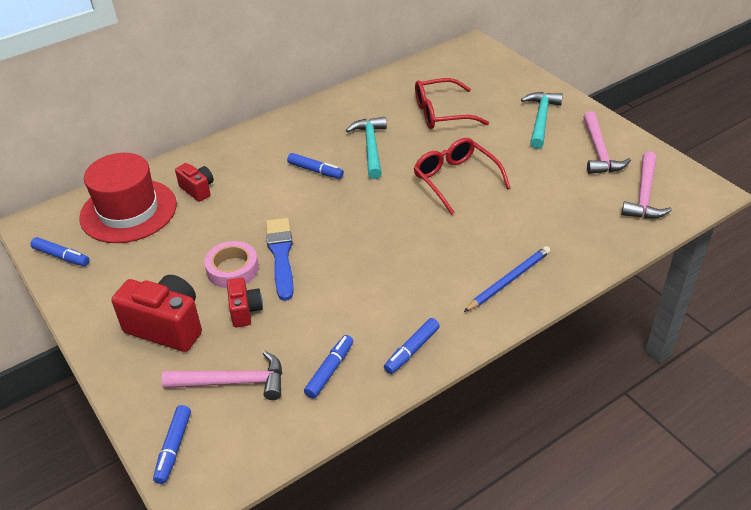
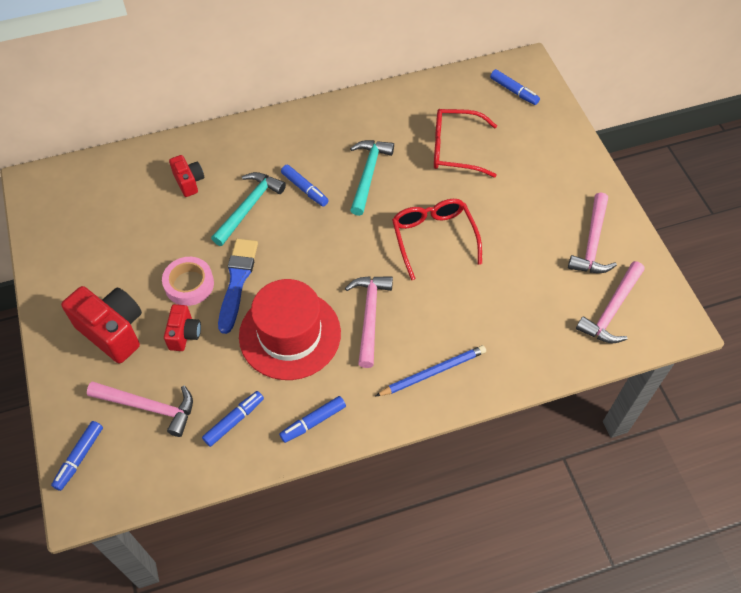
camera: 15 degrees right, 15 degrees up
(61, 256) = (47, 226): blue marker -> blue marker (514, 91)
(128, 211) = (120, 190): red hat -> red hat (290, 334)
(425, 251) = (370, 316): none -> pink hammer
(541, 119) = (552, 185): turquoise hammer -> turquoise hammer (249, 207)

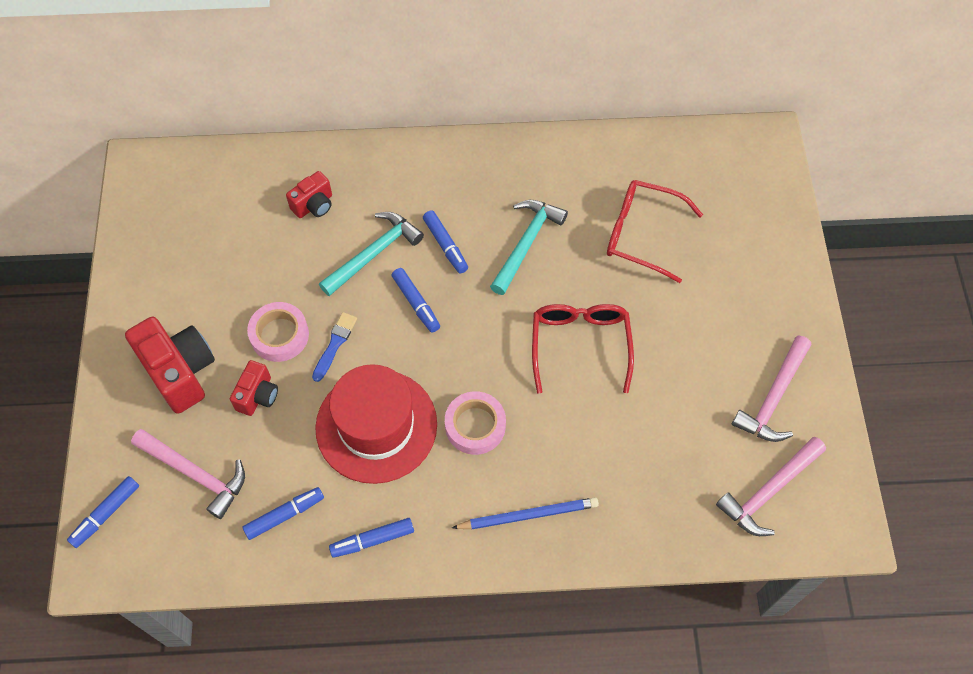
camera: 15 degrees right, 5 degrees up
(189, 182) = (314, 205): red camera -> red camera turned 60 degrees clockwise
(237, 281) = (335, 344): blue brush -> blue brush, size x0.61
(370, 316) = (475, 426): pink hammer -> pink tape
(514, 91) = (739, 172): blue marker -> blue marker (416, 303)

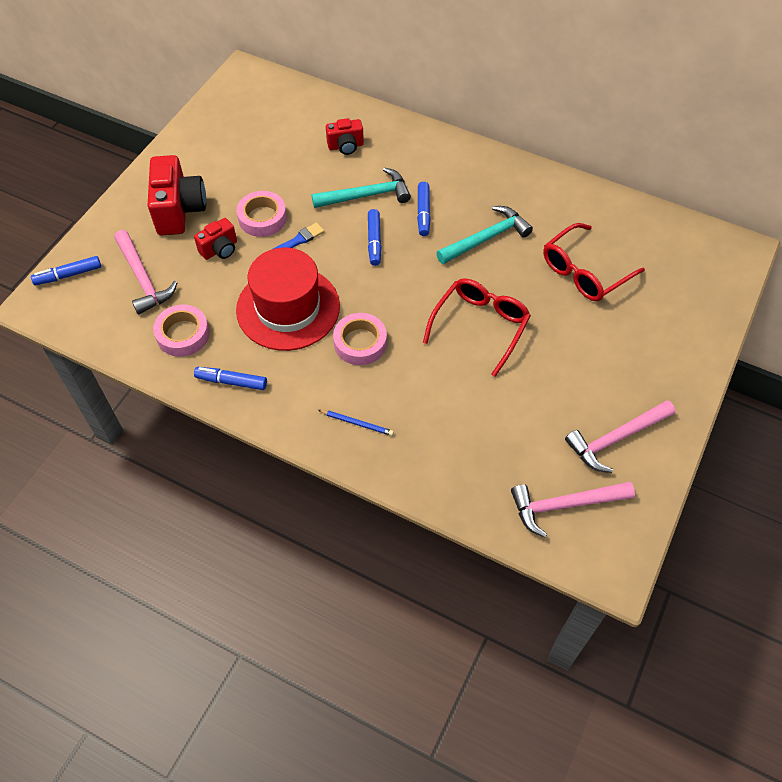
camera: 30 degrees right, 5 degrees down
(284, 515) = (183, 334): blue marker -> pink tape
(528, 515) = (357, 423): blue pencil -> blue pencil, size x0.61
(642, 234) = (584, 272): red glasses -> red glasses turned 90 degrees counterclockwise

